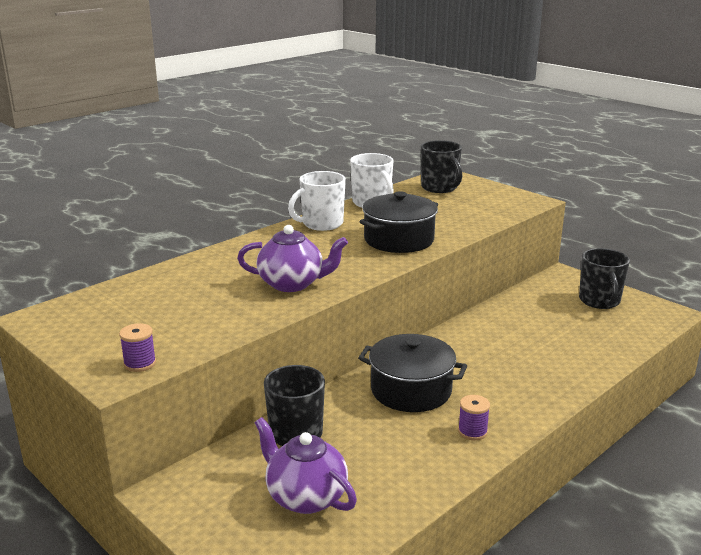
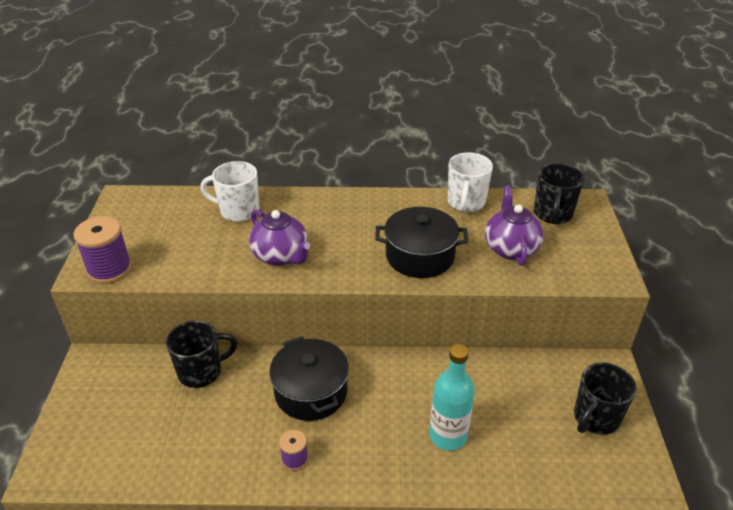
camera: 45 degrees right, 15 degrees up
(140, 363) = (109, 269): purple spool -> purple spool, size x1.83
(305, 497) = (139, 423): purple teapot -> purple teapot (510, 248)
(321, 224) = (392, 205): white mug -> white mug (238, 211)
(542, 357) = (448, 436): none -> turquoise bottle

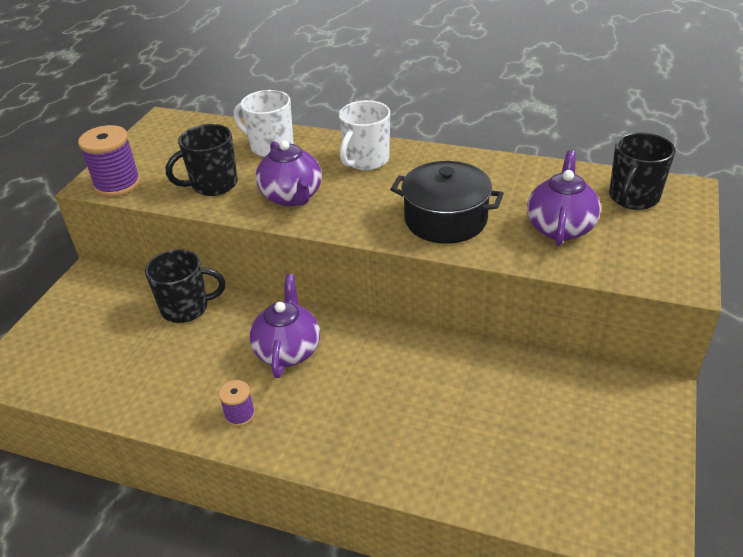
camera: 20 degrees right, 0 degrees up
(311, 392) = (288, 350): black pot -> purple teapot
(448, 436) = (419, 429): turquoise bottle -> none
(466, 203) = (529, 171): white mug -> white mug (366, 160)
(595, 418) = (612, 450): black mug -> black mug (213, 185)

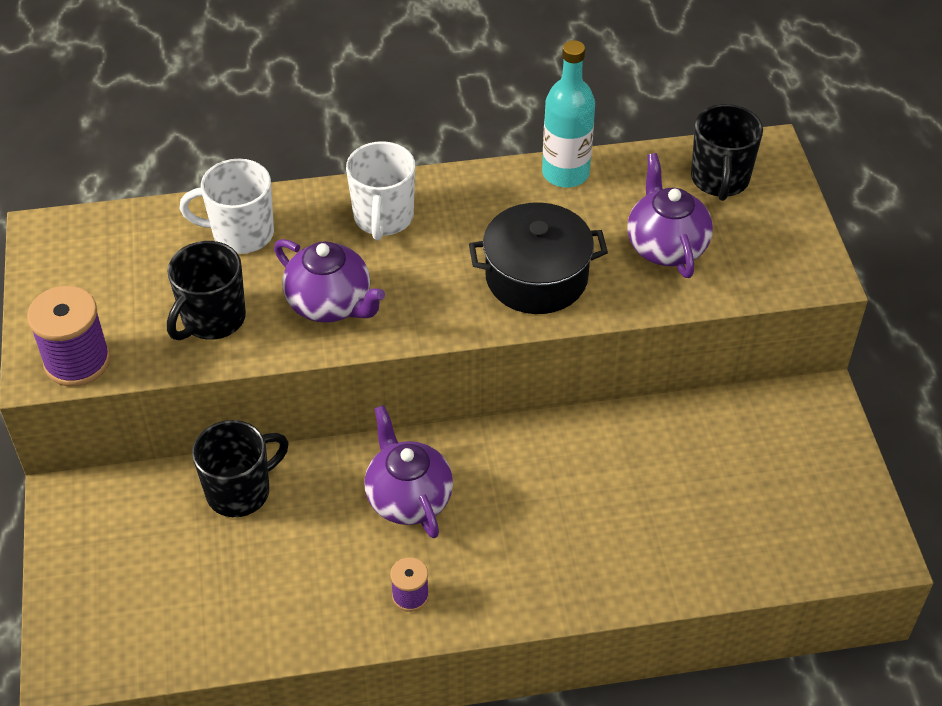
camera: 30 degrees left, 10 degrees up
(513, 166) = (565, 173): none -> turquoise bottle

